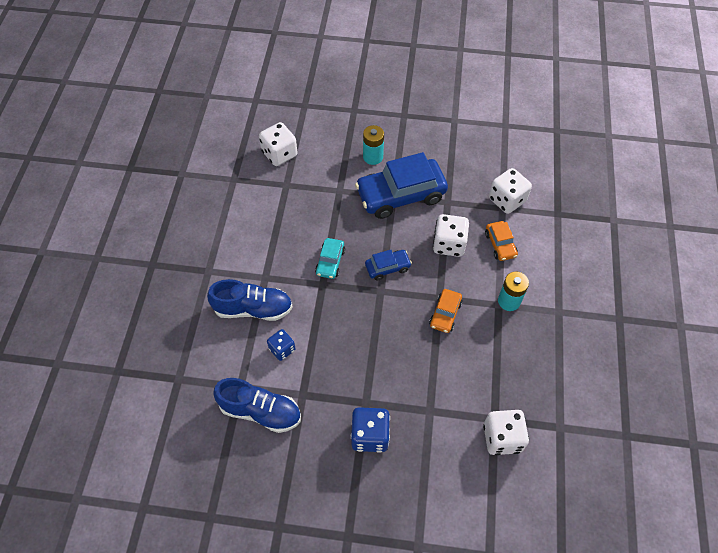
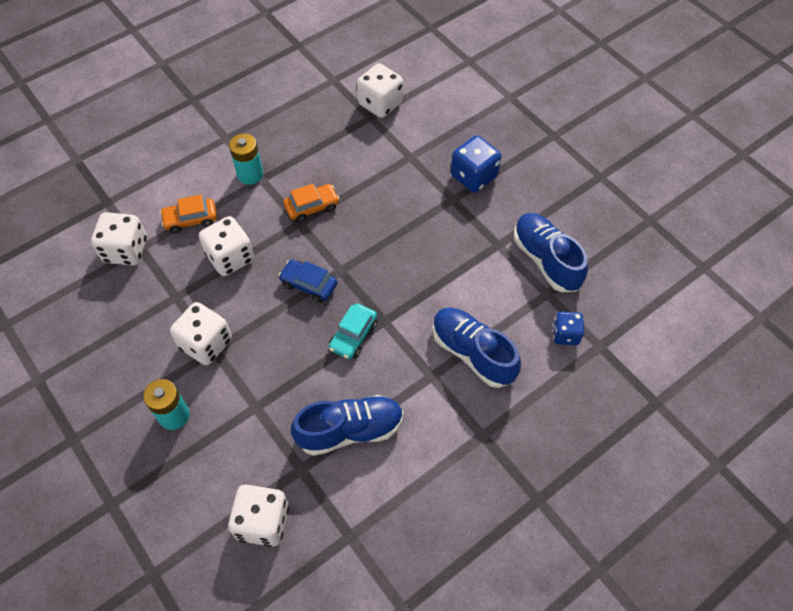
camera: 135 degrees left, 0 degrees up
(280, 218) = (350, 430): none -> blue shoe
(282, 349) = (480, 294): blue dice -> blue dice (565, 334)
(330, 262) = (353, 335): turquoise car -> turquoise car turned 150 degrees clockwise
(401, 195) = (206, 344): blue car -> white dice
(500, 244) = (191, 219): orange car -> orange car turned 135 degrees counterclockwise

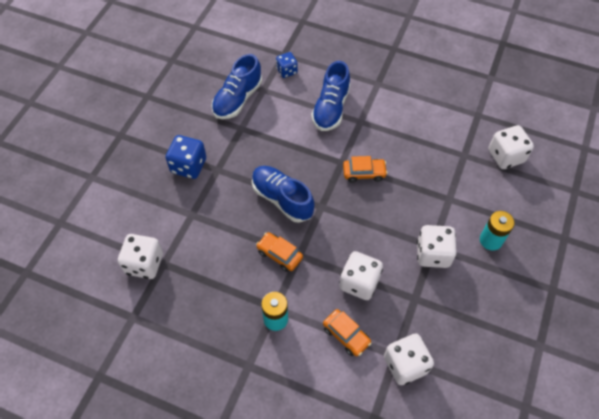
camera: 120 degrees left, 0 degrees up
(309, 284) = (345, 219): blue car -> none
(350, 430) = (424, 143): blue shoe -> blue shoe (282, 199)
(353, 335) = (364, 173): turquoise car -> orange car

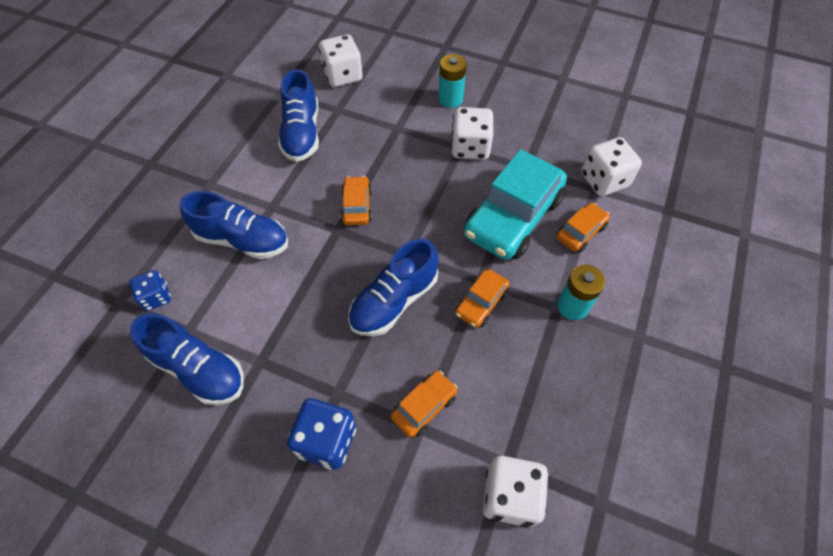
camera: 90 degrees left, 0 degrees up
(205, 217) = (424, 406): none -> orange car
(359, 283) = (513, 217): white dice -> turquoise car
(433, 133) = (302, 133): none -> blue shoe

